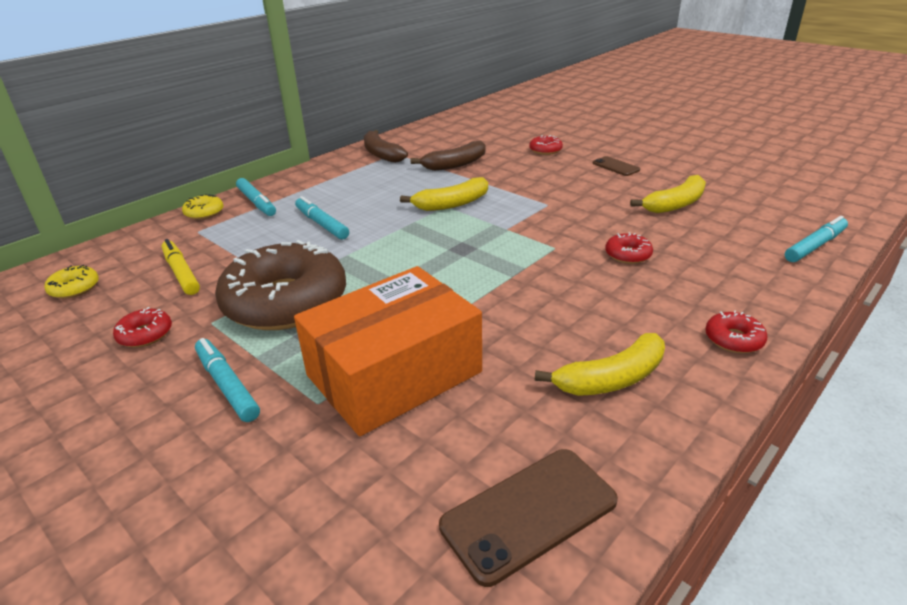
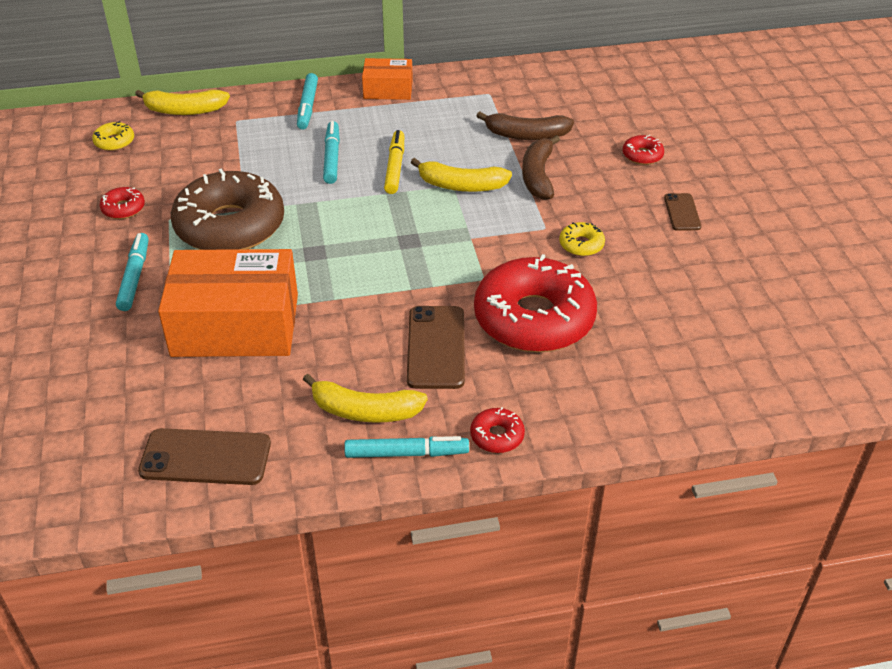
camera: 35 degrees right, 10 degrees up
(181, 273) = (189, 161): yellow marker -> yellow marker (395, 167)
(204, 213) = (259, 100): yellow donut -> yellow donut (581, 245)
(313, 173) = (388, 89): none -> orange box
(381, 154) = (475, 89): brown banana -> brown banana (538, 176)
(592, 304) = (436, 347): none -> brown phone
(628, 255) = (534, 318): red donut -> red donut, size x2.49
(675, 204) = (666, 288): yellow banana -> yellow banana (184, 110)
(815, 246) = (721, 402): turquoise marker -> turquoise marker (406, 453)

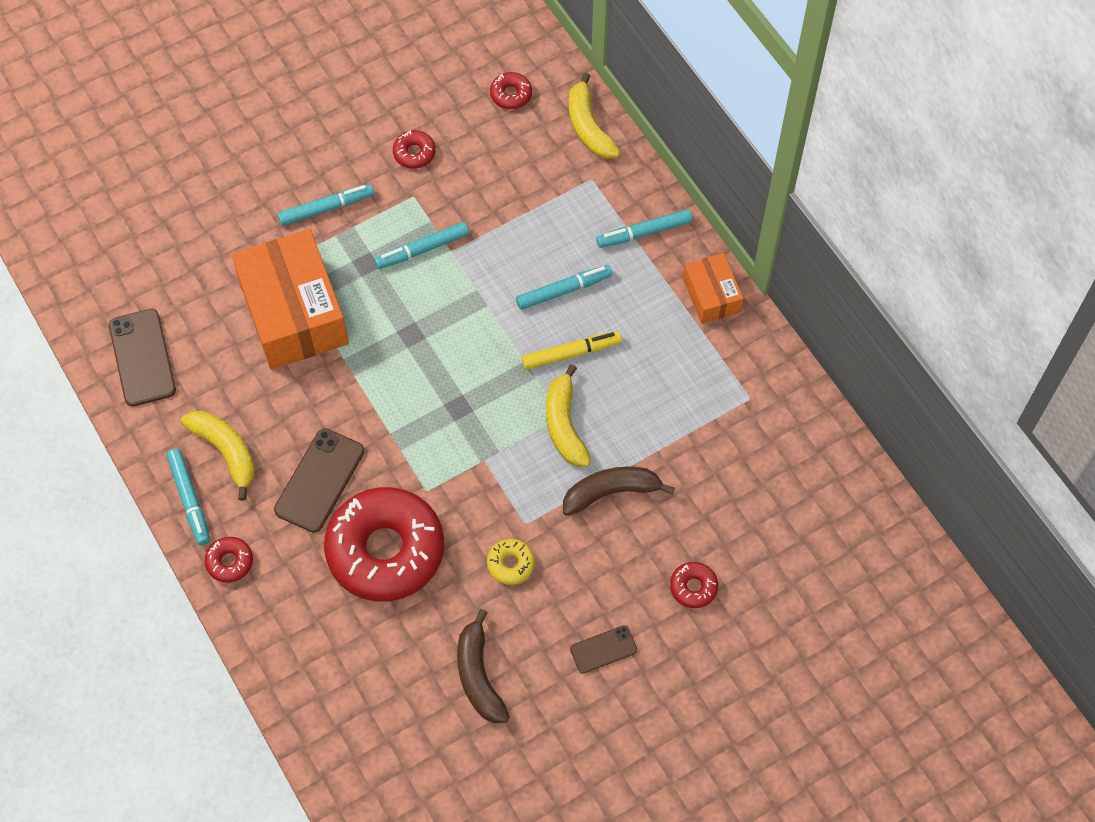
camera: 70 degrees right, 20 degrees up
(114, 142) = (511, 94): yellow donut -> red donut
(230, 226) = (422, 249): brown donut -> turquoise marker
(365, 411) = (226, 451): yellow banana -> yellow banana turned 150 degrees clockwise
(436, 347) = (320, 480): brown phone -> brown phone turned 45 degrees counterclockwise
(526, 135) = (682, 460): brown banana -> brown banana (478, 676)

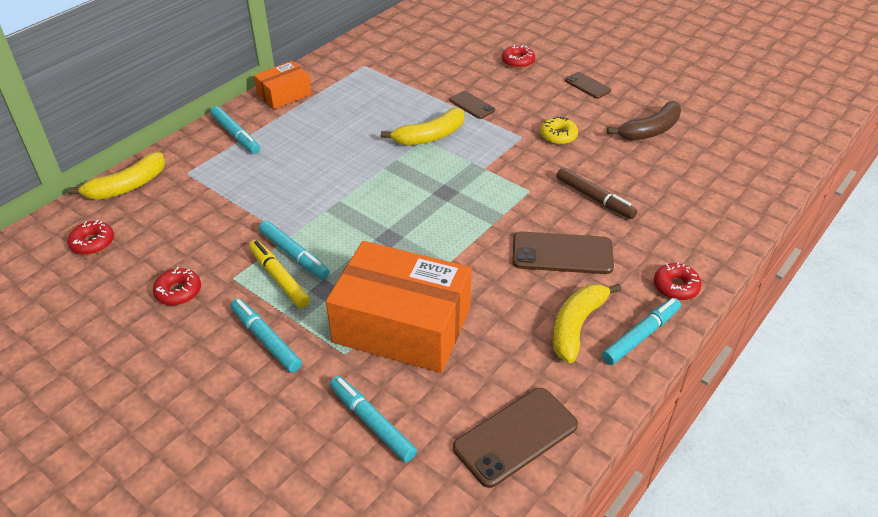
camera: 110 degrees left, 20 degrees down
(294, 313) = (402, 325): orange box -> orange box turned 60 degrees clockwise
(385, 550) = (594, 198): red donut -> brown marker
(564, 290) = (307, 163): turquoise marker -> turquoise marker (372, 423)
(571, 353) = (365, 147): yellow marker -> yellow marker (279, 278)
(611, 492) = (472, 105): brown banana -> brown phone

